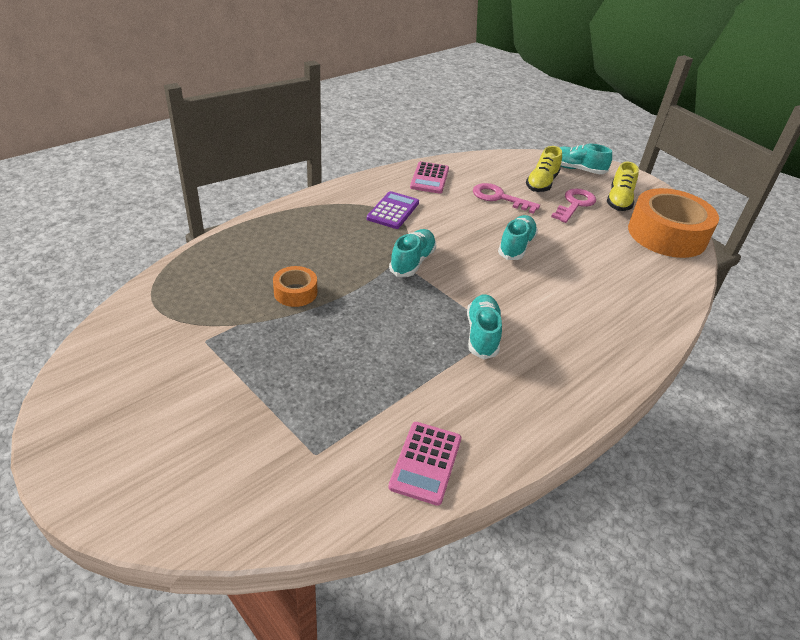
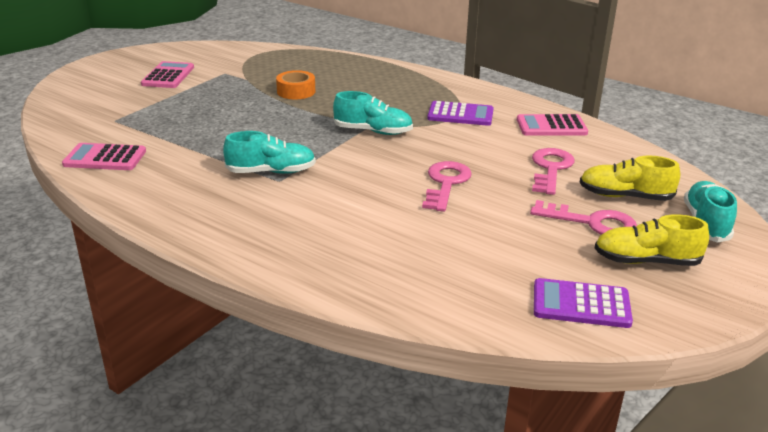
camera: 80 degrees right, 10 degrees down
(183, 394) = (168, 76): none -> pink calculator
(516, 246) = (446, 183): turquoise shoe -> pink key
(666, 234) = (581, 304): orange tape -> purple calculator

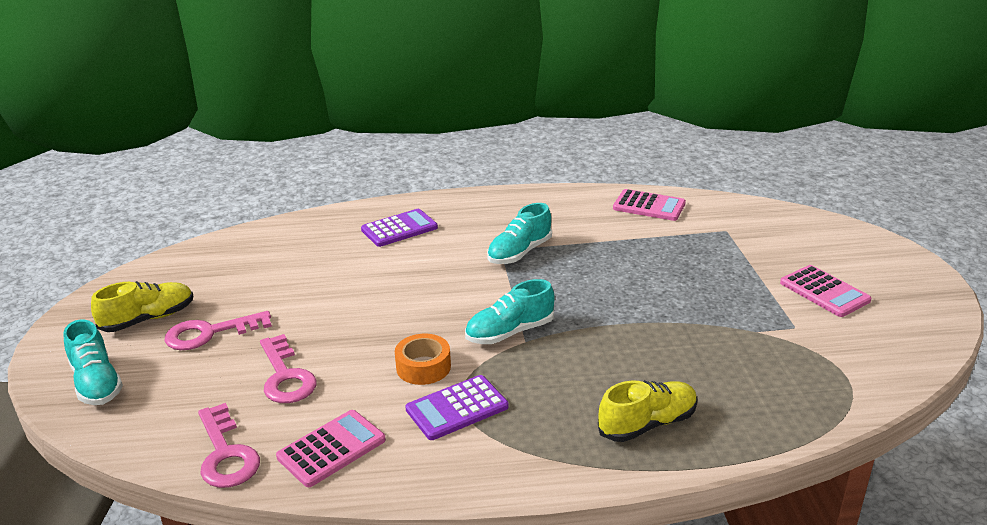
camera: 140 degrees right, 0 degrees up
(105, 158) = (649, 206): pink calculator -> pink calculator turned 60 degrees clockwise
(296, 91) = (674, 342): orange tape -> orange tape (423, 367)
(446, 183) = (369, 310): pink key -> pink key (226, 454)
(581, 304) = (188, 268): purple calculator -> purple calculator (399, 229)
(625, 196) = (189, 378): yellow shoe -> yellow shoe (647, 424)

